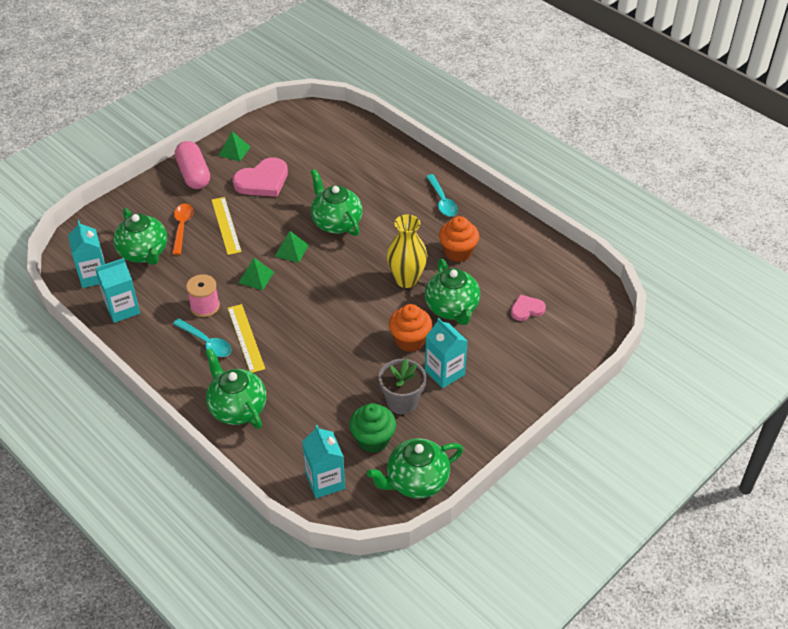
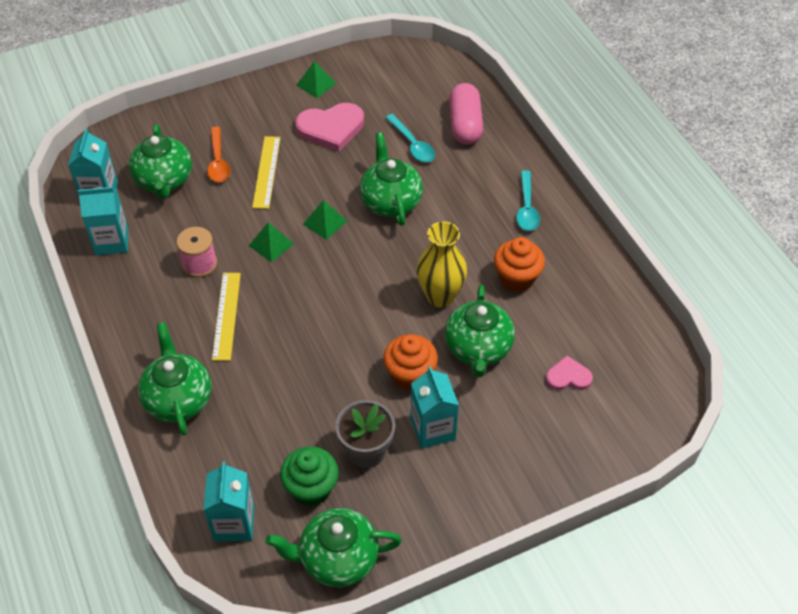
camera: 20 degrees right, 5 degrees up
(182, 227) = (218, 161): orange spoon -> orange spoon turned 150 degrees clockwise
(194, 174) = (259, 101): pink capsule -> pink capsule (465, 125)
(206, 342) = (181, 308): turquoise spoon -> turquoise spoon (412, 144)

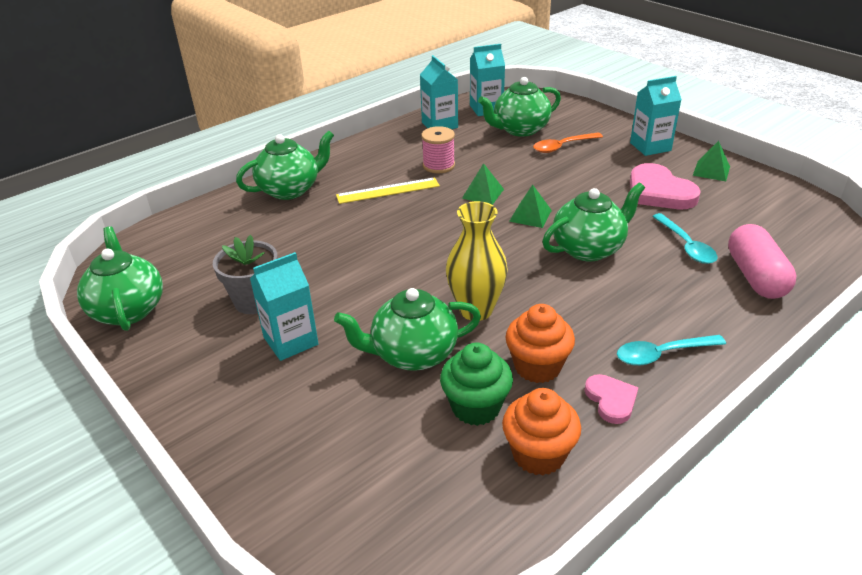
camera: 75 degrees right, 15 degrees down
(234, 523) = (167, 244): turquoise carton -> turquoise carton (650, 147)
(266, 172) = (570, 171): yellow ruler -> none
(311, 489) = (206, 277): green cupcake -> green cupcake (476, 407)
(410, 375) = (357, 310): orange cupcake -> orange cupcake (538, 454)
(412, 144) = (686, 245): turquoise spoon -> turquoise spoon turned 60 degrees counterclockwise
(465, 125) = (755, 276): pink capsule -> pink capsule turned 75 degrees counterclockwise
(568, 377) = (400, 445): pink heart -> pink heart (611, 400)

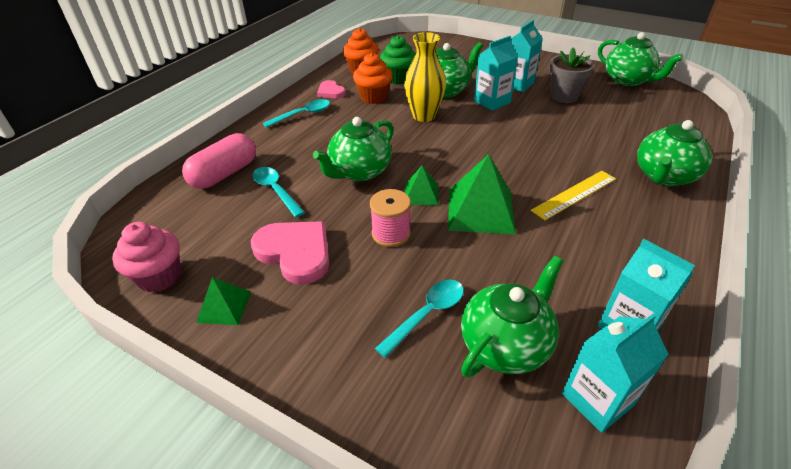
camera: 160 degrees right, 5 degrees up
(438, 165) = (557, 240): pink spool -> pink spool (391, 233)
(482, 193) = (480, 210): green pyramid -> green pyramid, size x1.84
(562, 146) = (427, 314): orange spoon -> turquoise spoon
(650, 147) = (302, 345): turquoise carton -> turquoise carton (492, 102)
(755, 276) = (224, 174): pink capsule -> pink capsule turned 60 degrees clockwise
(776, 195) = (159, 277): none -> pink cupcake

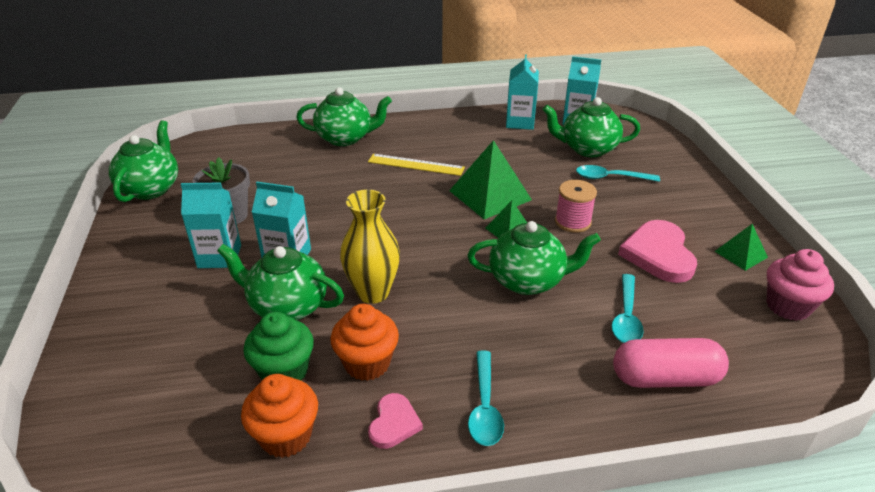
camera: 130 degrees left, 5 degrees down
(302, 114) = (485, 406): turquoise spoon -> turquoise spoon turned 105 degrees counterclockwise

